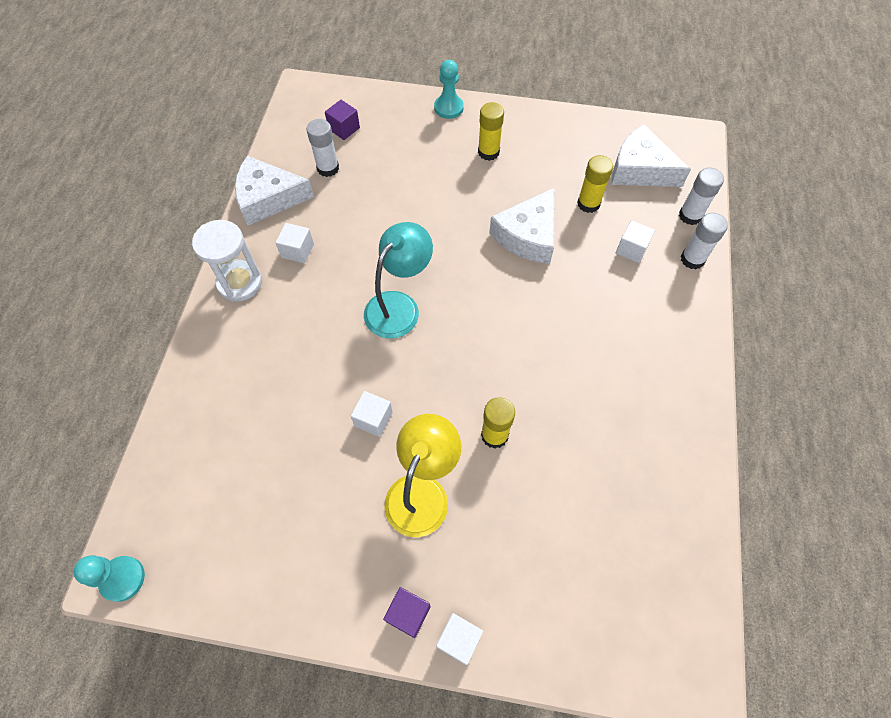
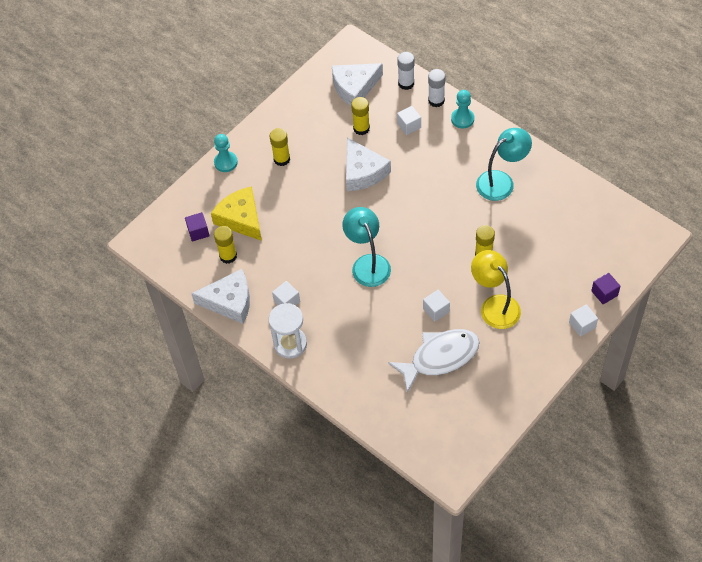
camera: 55 degrees left, 5 degrees down
(122, 579) = (457, 473): turquoise pawn -> turquoise pawn (462, 119)
(268, 198) = (229, 301): white cheese -> white cheese turned 120 degrees counterclockwise
(301, 461) = (440, 357): none -> white fish
(328, 168) = (228, 256): white glue stick -> yellow glue stick
(384, 156) = (241, 219): none -> yellow cheese
(408, 614) = (556, 342): purple cube -> purple cube (604, 293)
(629, 398) = (501, 181): none -> turquoise lamp

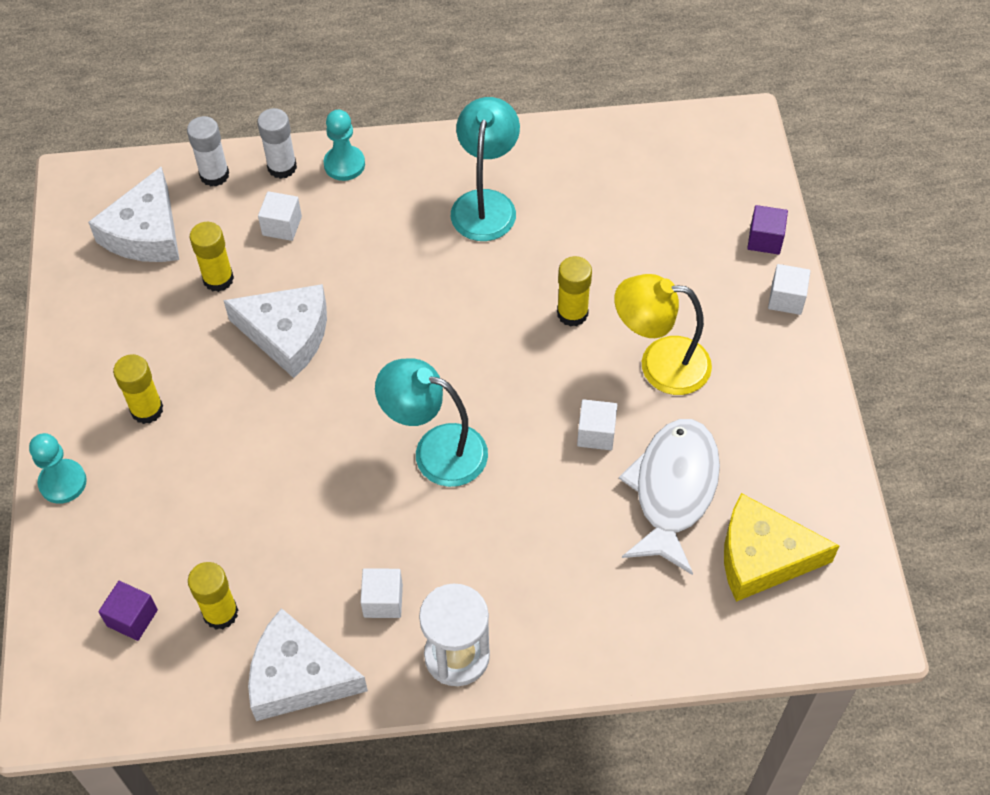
camera: 50 degrees left, 0 degrees up
(229, 301) = (298, 677): white cheese -> white cheese turned 120 degrees counterclockwise
(241, 219) = (179, 543): yellow cheese -> yellow cheese (763, 557)

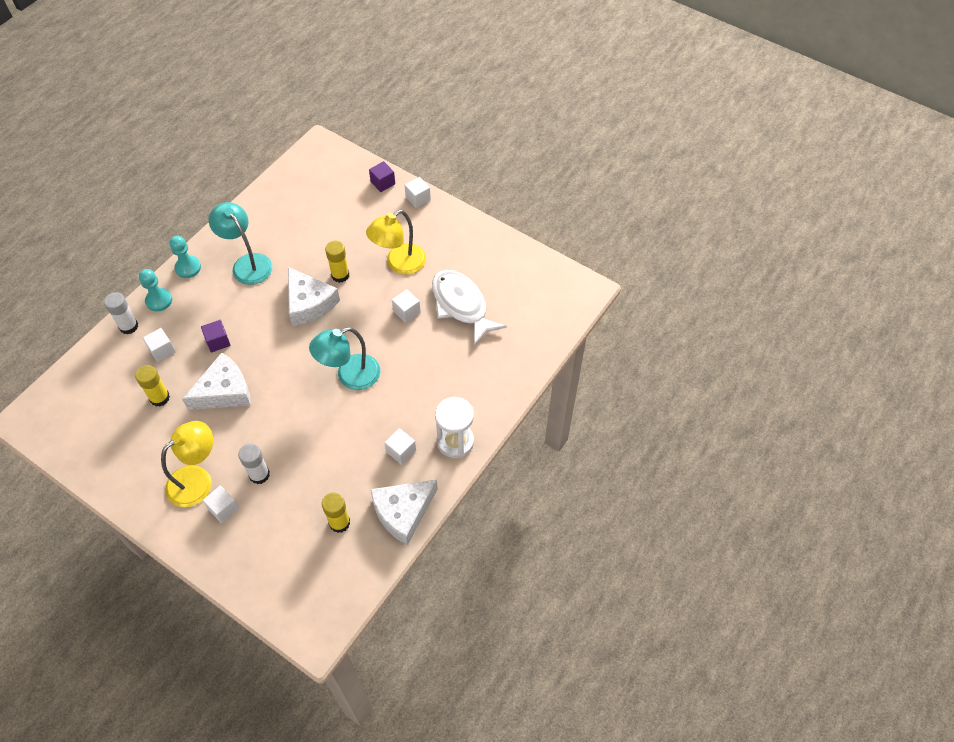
camera: 50 degrees left, 0 degrees up
(63, 482) = (196, 545): turquoise pawn -> turquoise pawn (188, 268)
(132, 618) = (303, 563): purple cube -> purple cube (218, 341)
(133, 469) = (223, 508): none -> white cube
(146, 232) = (95, 410): white cheese -> white cheese (309, 303)
(147, 410) = (197, 480): yellow glue stick -> yellow lamp
(214, 175) = (98, 357): white glue stick -> white glue stick (259, 474)
(763, 557) = (521, 299): yellow cheese -> none

